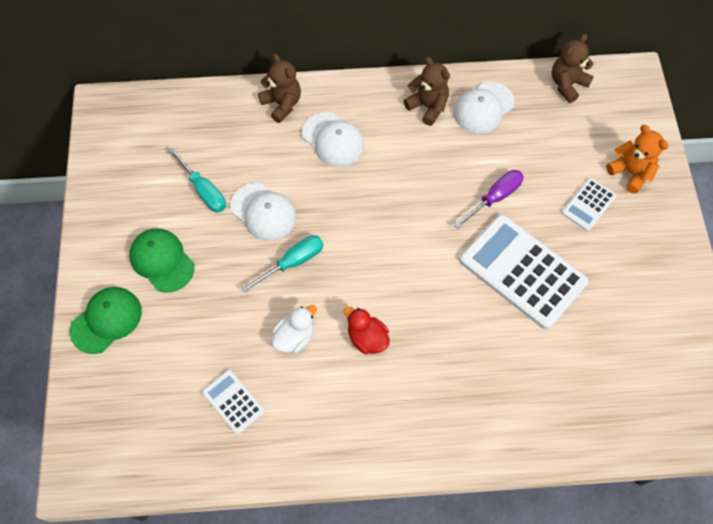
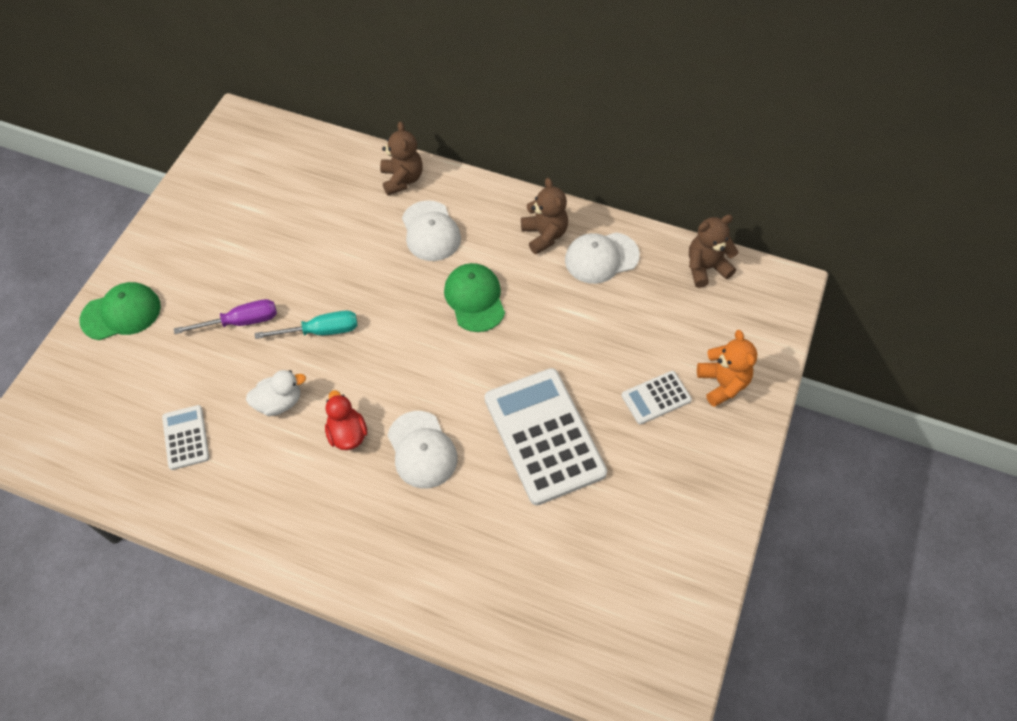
camera: 25 degrees right, 5 degrees down
(162, 261) = (203, 280): green cap -> green cap (475, 299)
(204, 191) = (280, 231): turquoise screwdriver -> none
(263, 212) = (323, 273): white cap -> white cap (422, 450)
(495, 197) = (560, 351): purple screwdriver -> purple screwdriver (241, 322)

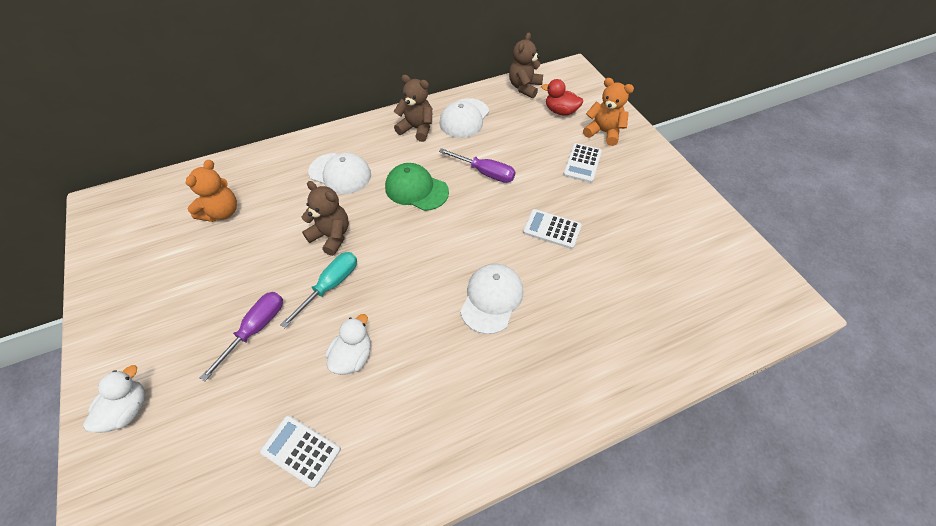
camera: 45 degrees left, 5 degrees down
(121, 313) = (127, 410): green cap -> white duck
(309, 197) = (222, 212): none -> orange teddy bear
(347, 434) = (429, 333): red duck -> red duck (560, 111)
(402, 179) = (283, 158): brown teddy bear -> brown teddy bear (331, 236)
(422, 450) = (491, 299): white cap -> white cap turned 90 degrees counterclockwise
(544, 436) = (552, 229): white calculator -> white calculator, size x0.48
(552, 332) = (485, 173): none -> purple screwdriver

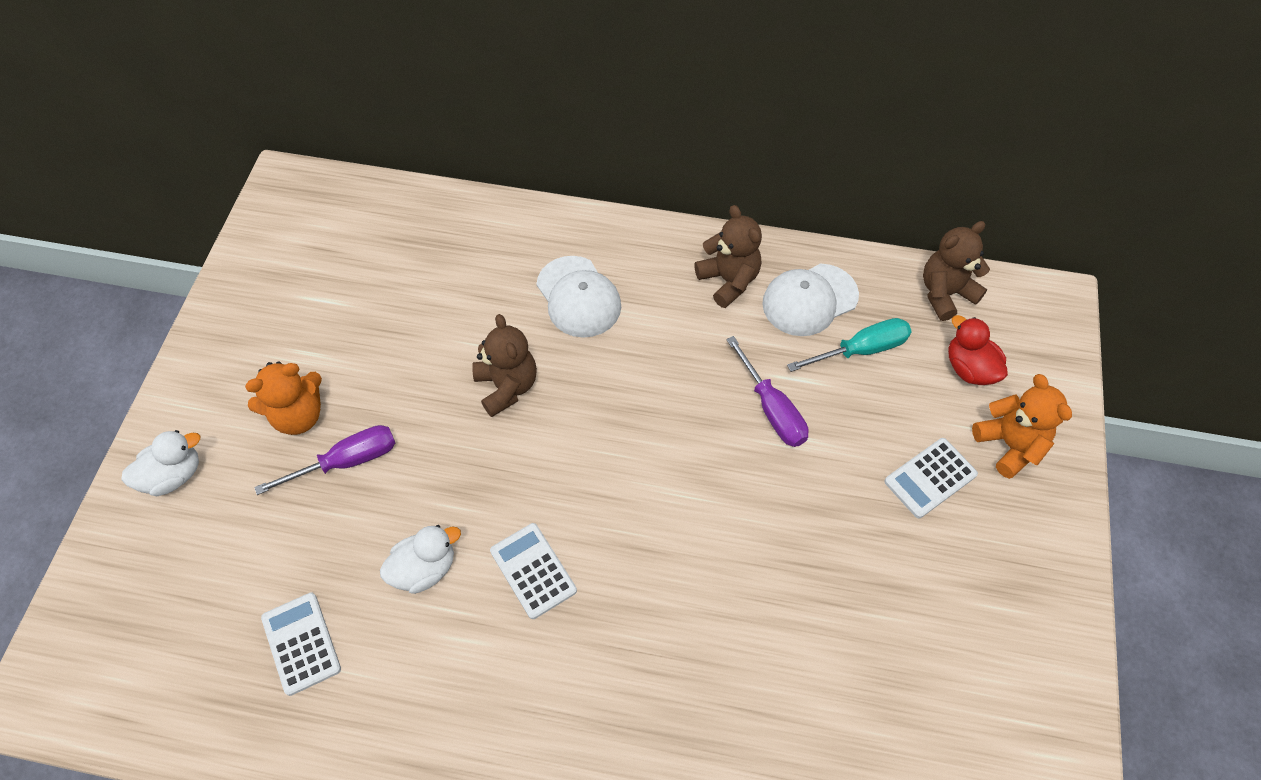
camera: 35 degrees right, 5 degrees up
(222, 212) = (405, 274): orange teddy bear -> orange teddy bear (298, 415)
(331, 285) = (461, 457): turquoise screwdriver -> turquoise screwdriver (861, 350)
(416, 189) = (658, 380): green cap -> none
(491, 299) = (638, 604): white cap -> none
(552, 229) = (797, 556): white calculator -> white calculator (533, 571)

